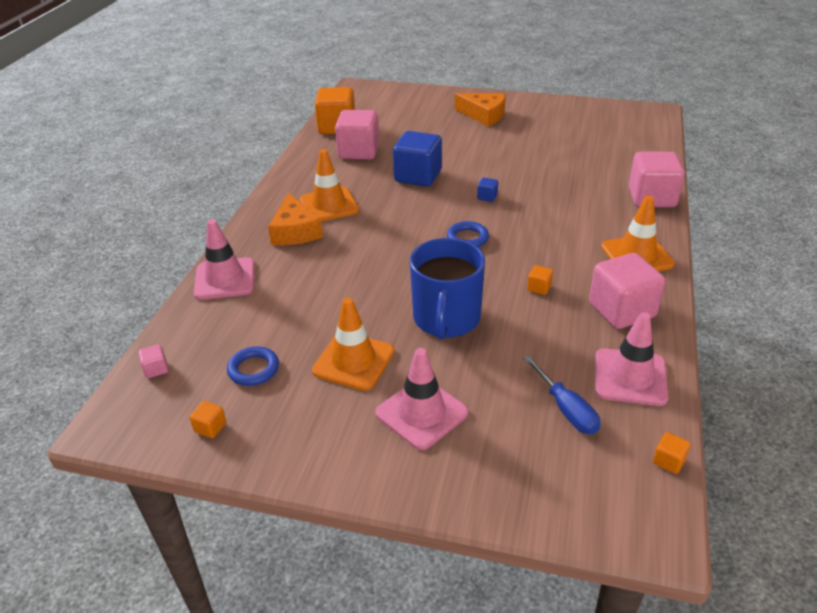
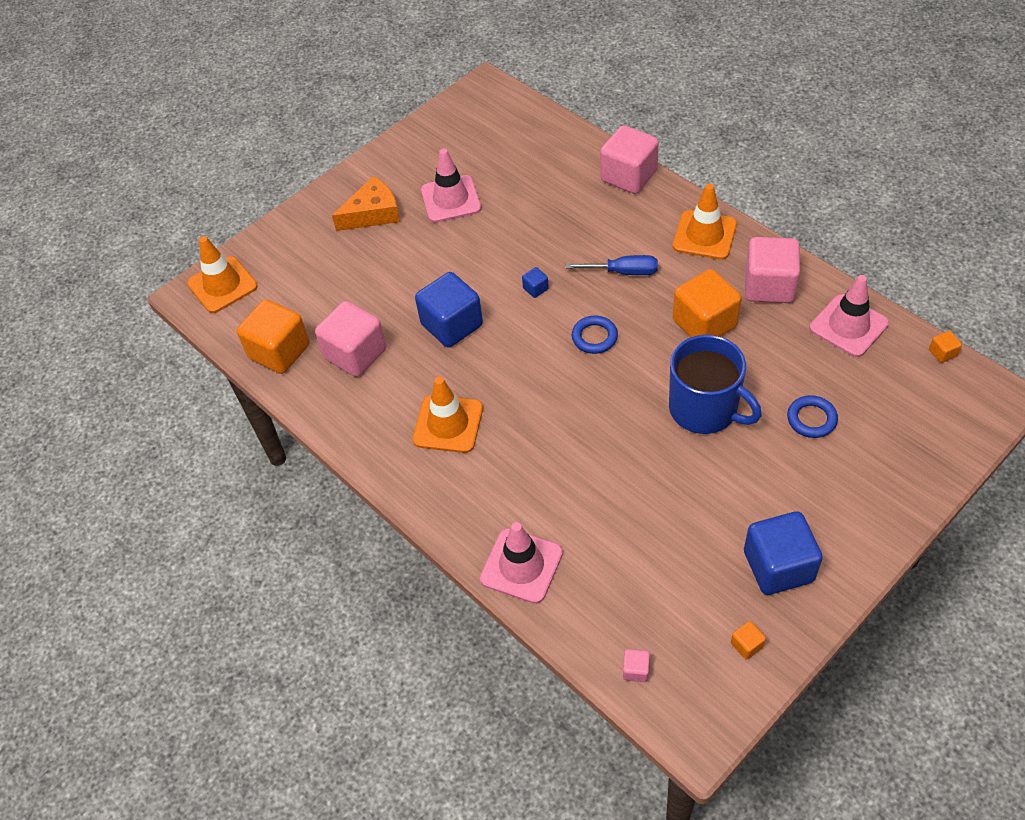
camera: 55 degrees left, 15 degrees up
(253, 369) = (685, 585): blue ring -> blue ring (811, 419)
(295, 231) = (476, 473): orange cheese -> none
(306, 421) = (778, 566): none -> blue cube
(353, 361) = (721, 502): orange traffic cone -> orange traffic cone (222, 285)
(421, 413) = (814, 479): pink traffic cone -> pink traffic cone (451, 199)
(539, 288) = (704, 323): orange cube -> orange cube, size x2.40
(566, 409) = (860, 383): blue screwdriver -> blue screwdriver (623, 272)

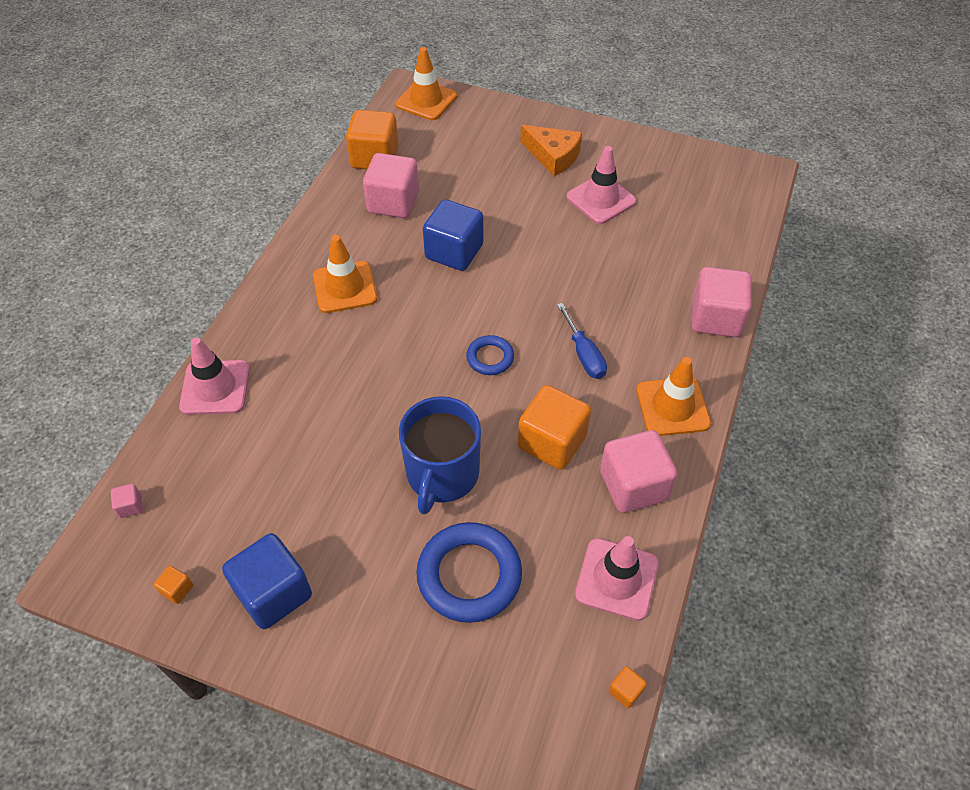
camera: 60 degrees right, 0 degrees up
(535, 289) = (526, 295): blue cube -> none
(811, 419) = (469, 575): blue ring -> blue ring, size x1.87

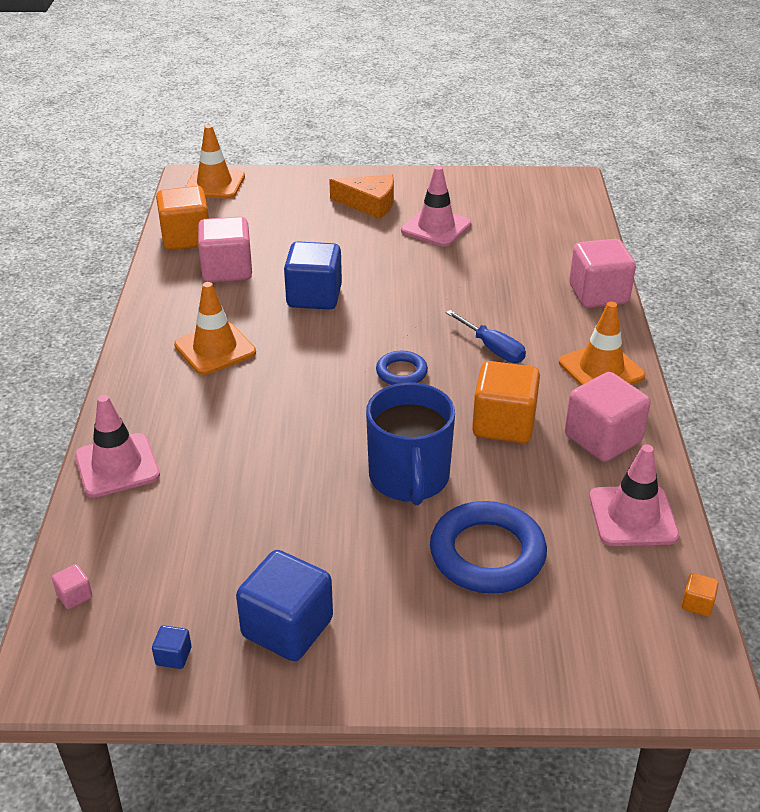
camera: 20 degrees left, 15 degrees down
(177, 589) = (173, 656): orange cube -> blue cube

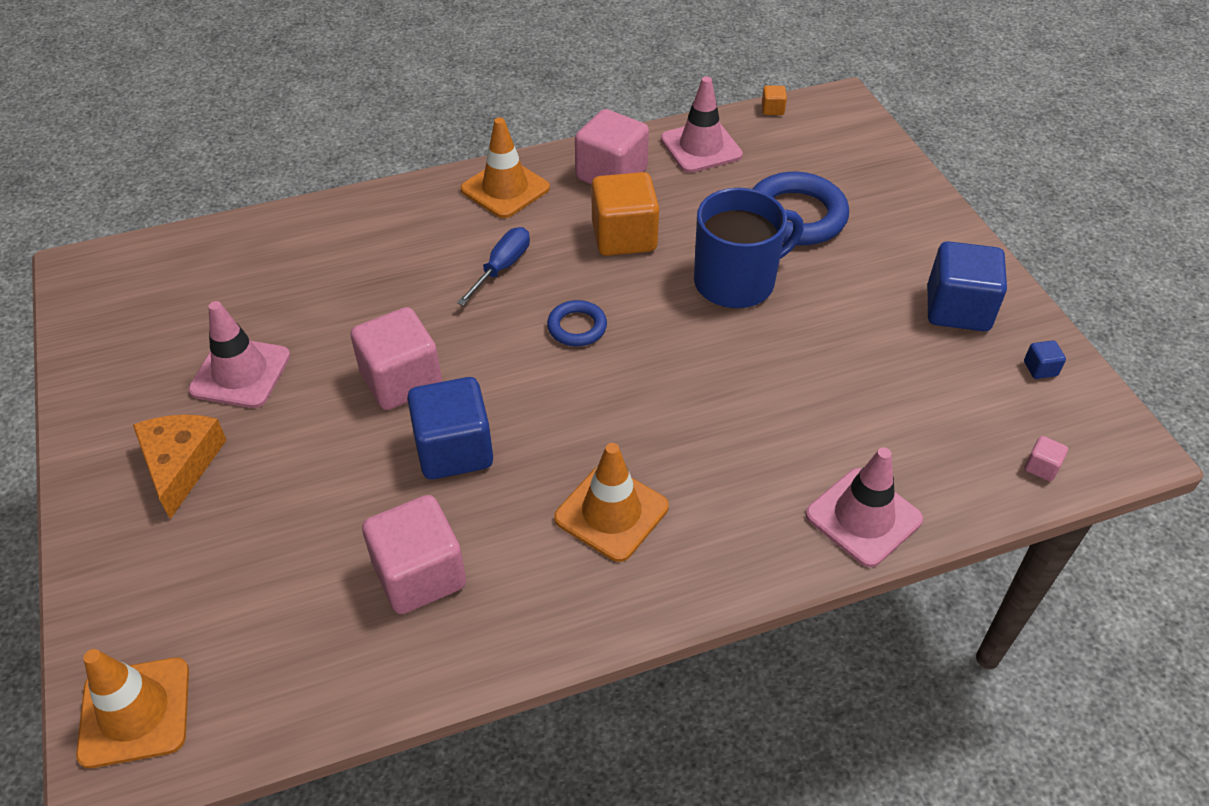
camera: 110 degrees left, 10 degrees up
(186, 238) = (339, 672): orange cube -> none
(598, 294) = (365, 208): pink cube -> pink cube (401, 381)

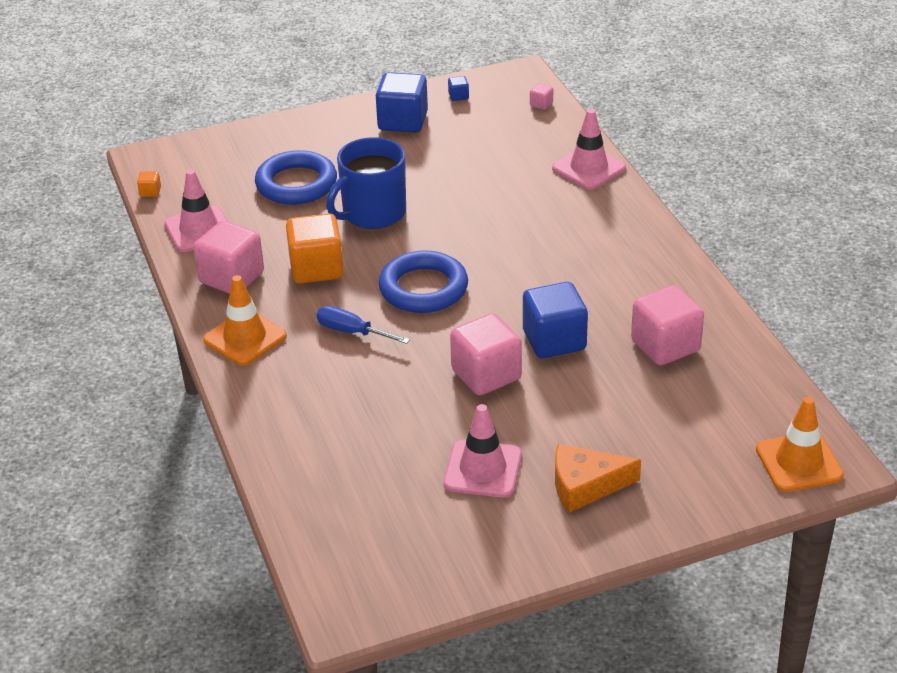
camera: 90 degrees left, 10 degrees down
(577, 327) = (423, 288): blue ring -> blue ring, size x1.87
(611, 512) = (600, 266): orange traffic cone -> none
(736, 282) = (372, 213): blue mug -> blue mug turned 105 degrees counterclockwise

